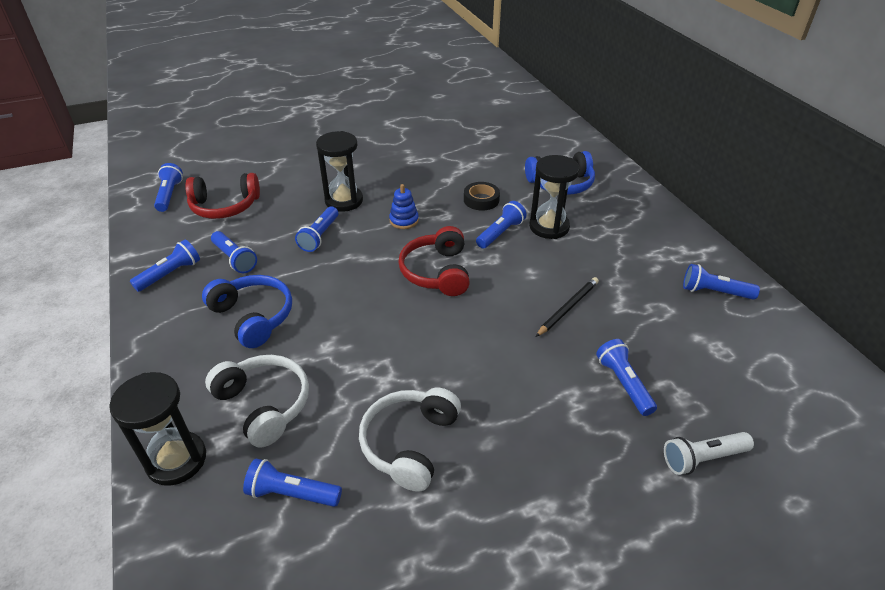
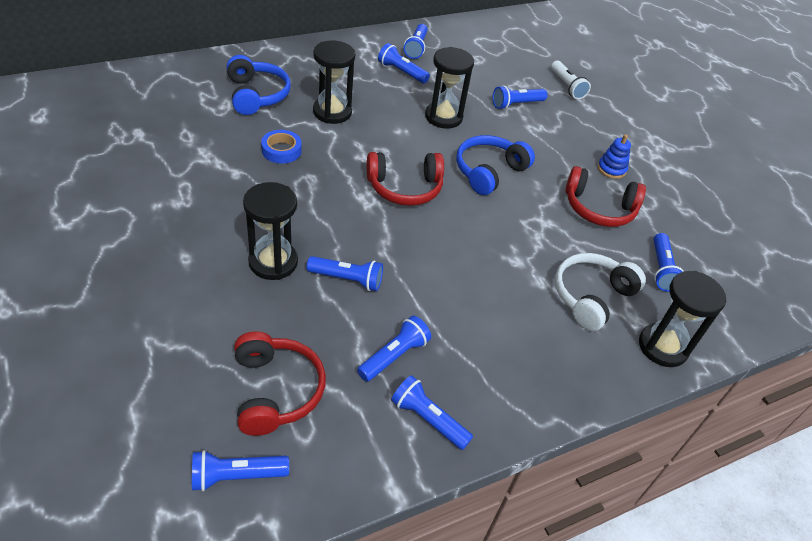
camera: 100 degrees left, 5 degrees up
(253, 316) = (488, 321): blue headphones -> blue headphones (489, 171)
(404, 220) = (318, 209): blue stacking toy -> blue stacking toy (611, 169)
(409, 443) = (599, 208): white headphones -> red headphones
(481, 200) = (281, 150): black tape -> blue tape
(500, 233) = (342, 143): blue flashlight -> blue flashlight (401, 72)
(568, 308) = (443, 117): black pencil -> black hourglass

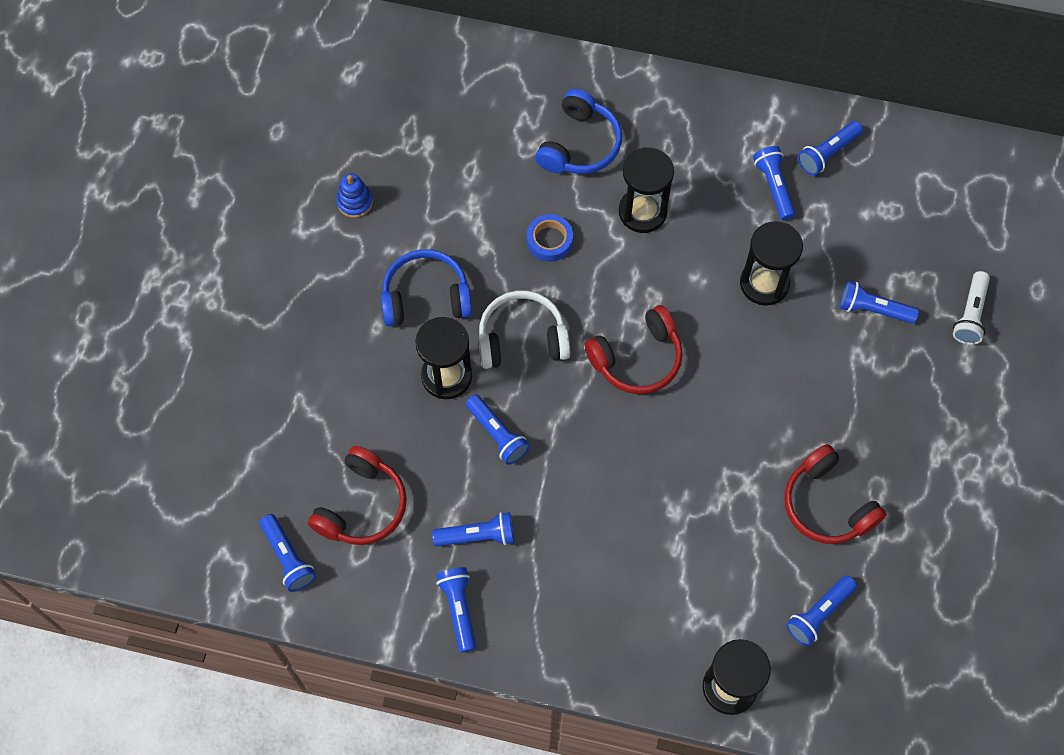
camera: 45 degrees right, 20 degrees up
(236, 476) = (288, 557): blue flashlight -> blue flashlight turned 150 degrees counterclockwise
(405, 188) = (637, 359): red headphones -> red headphones turned 60 degrees counterclockwise
(489, 171) = (747, 388): blue headphones -> blue headphones (426, 296)
(591, 296) = (712, 595): white headphones -> white headphones (522, 338)
(611, 169) = (897, 464): blue stacking toy -> blue stacking toy (355, 202)

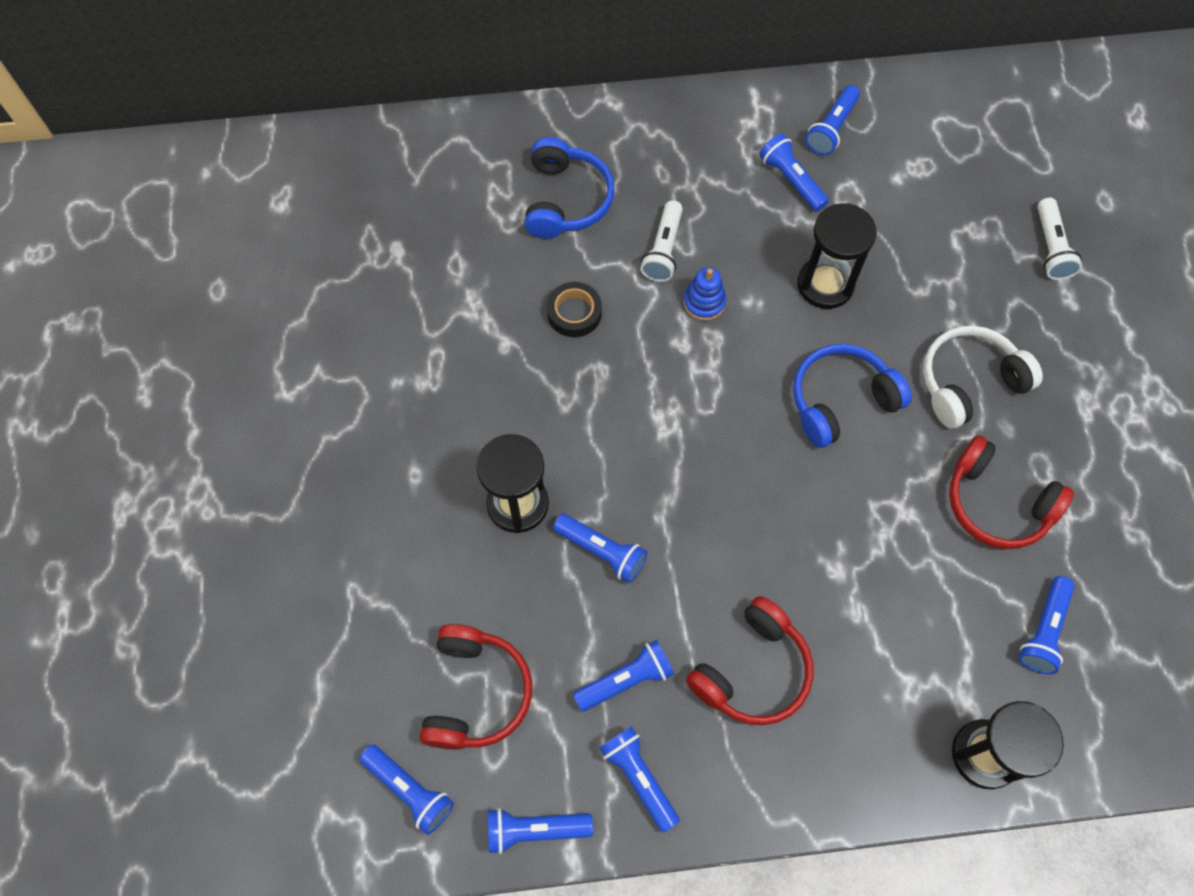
camera: 20 degrees left, 0 degrees up
(355, 202) = (337, 340): blue stacking toy -> blue stacking toy (704, 302)
(426, 296) = (459, 420): blue headphones -> blue headphones (841, 400)
(522, 338) = (586, 431): white headphones -> white headphones (969, 382)
(549, 240) = (574, 313): blue tape -> black tape
(637, 359) = (724, 411): red headphones -> red headphones (753, 671)
(642, 212) = (663, 250): black hourglass -> white flashlight
(873, 309) = (950, 275): blue flashlight -> blue flashlight (535, 829)

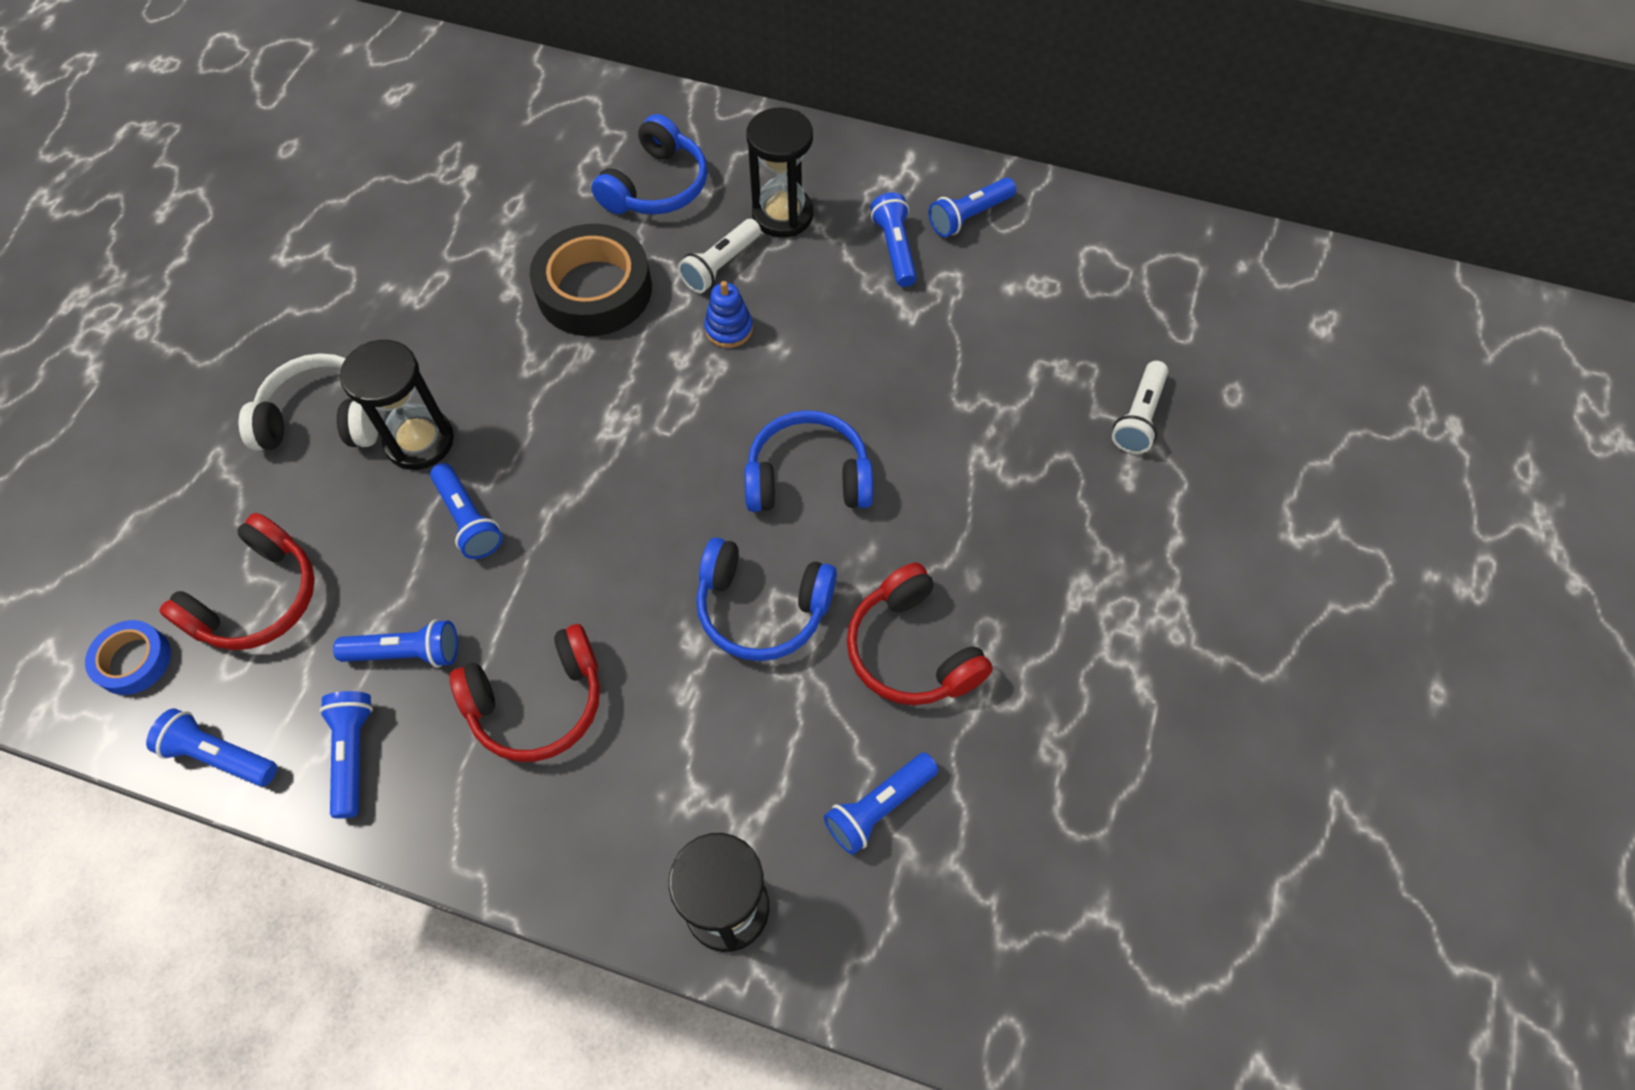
camera: 25 degrees right, 5 degrees down
(409, 790) = (133, 661): blue flashlight -> blue tape
(574, 313) = (594, 290): black tape -> black tape, size x1.91
(825, 284) = (865, 359): black hourglass -> black hourglass (782, 215)
(871, 520) = (762, 609): none -> blue headphones
(969, 382) = (959, 515): white headphones -> white headphones (323, 418)

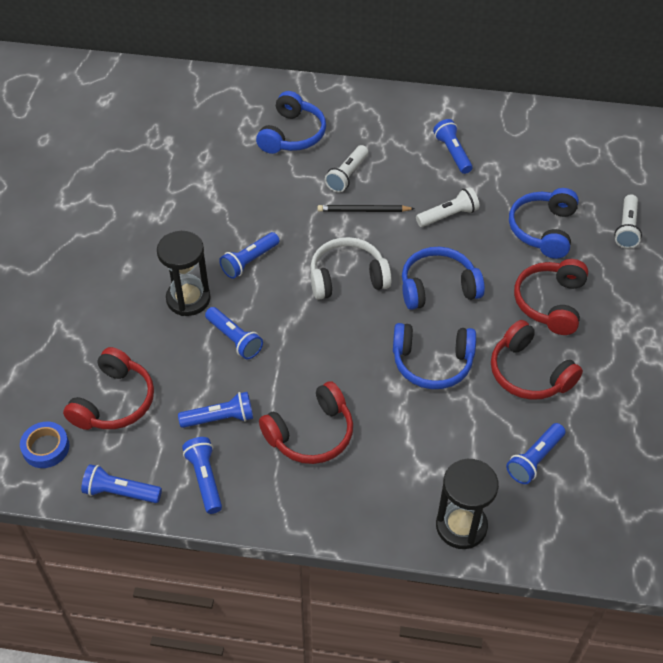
camera: 10 degrees left, 10 degrees down
(323, 418) = (121, 294): white headphones -> white headphones (347, 277)
(594, 290) = (272, 199): black tape -> none
(729, 329) = (363, 211): blue stacking toy -> black pencil
(782, 215) = (377, 142): black hourglass -> none
(858, 355) = (448, 216): none -> white flashlight
(969, 216) = (492, 129): blue flashlight -> blue flashlight (249, 261)
(979, 531) = (550, 303): none -> red headphones
(1002, 401) = (543, 230): none -> blue headphones

